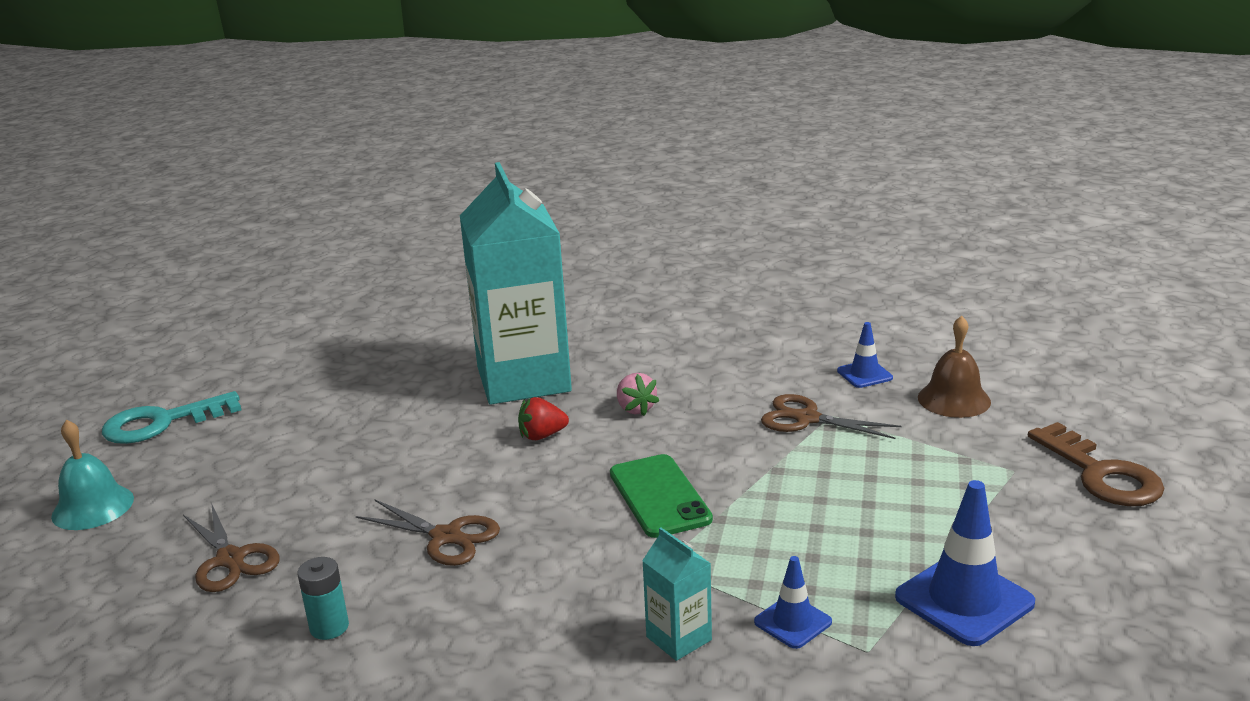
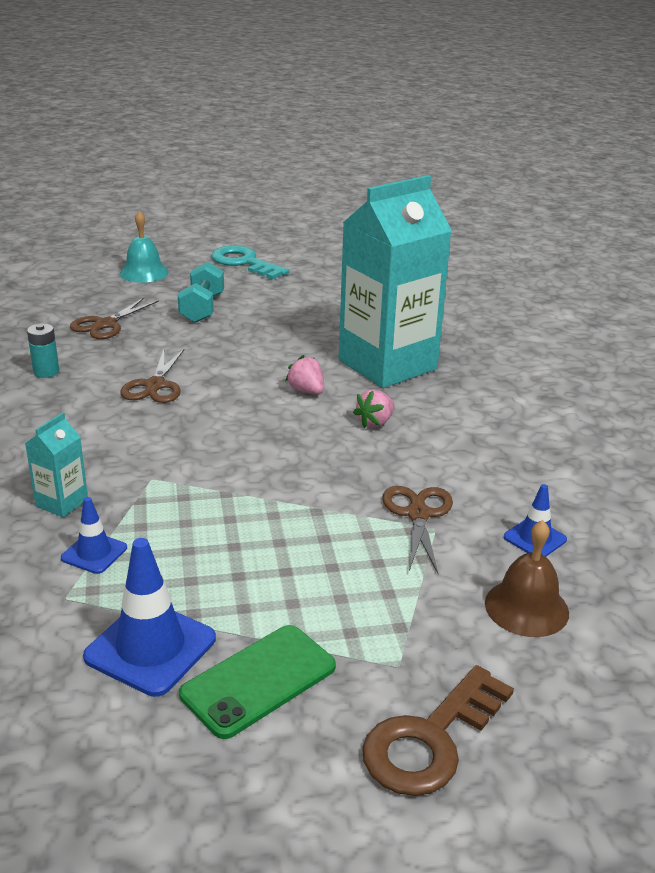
camera: 65 degrees right, 5 degrees up
(266, 474) = (202, 308): none -> turquoise dumbbell
(542, 436) = (306, 391): red strawberry -> pink strawberry
(659, 496) = (245, 459): green phone -> green phone (258, 680)

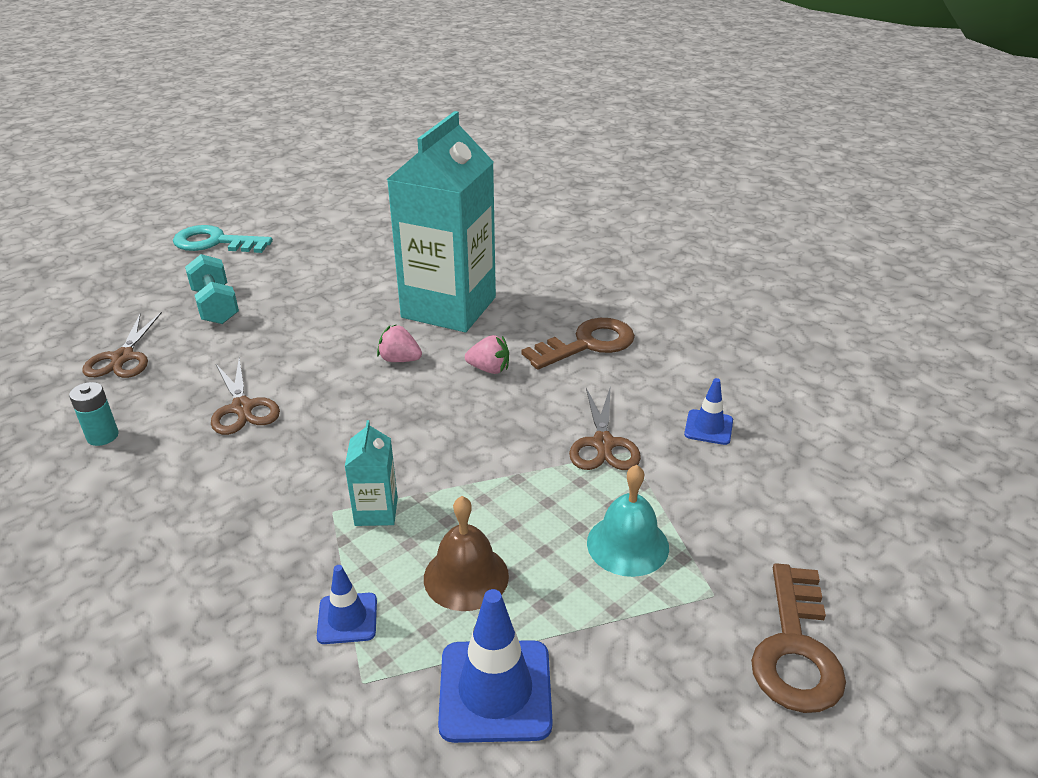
camera: 30 degrees left, 5 degrees up
(62, 502) = (261, 578): turquoise carton -> turquoise carton (376, 511)
(144, 272) = (113, 284): turquoise bell -> turquoise bell (627, 544)
(258, 680) = (619, 670): green phone -> none
(375, 422) = (489, 369): pink strawberry -> pink strawberry turned 90 degrees counterclockwise
(418, 514) = (603, 444): brown scissors -> brown scissors turned 150 degrees counterclockwise
(486, 432) = (587, 344): none -> brown key
(526, 607) = (756, 492): brown bell -> brown bell (466, 576)

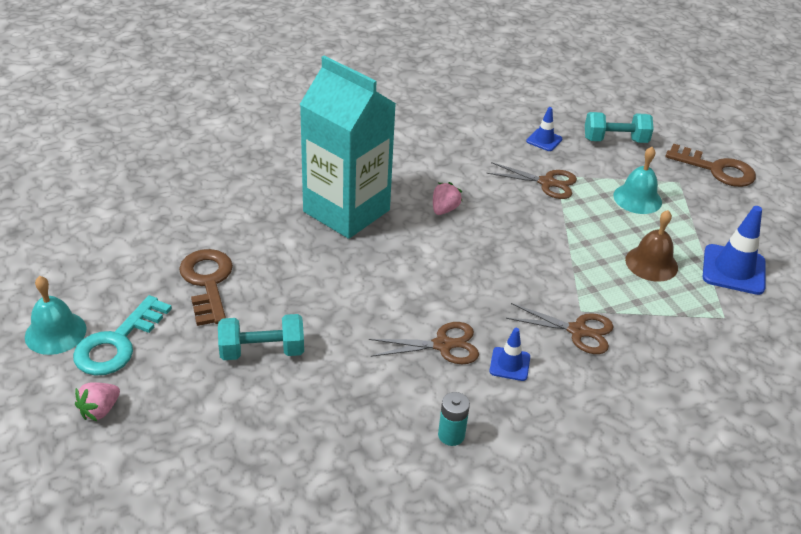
camera: 75 degrees left, 5 degrees up
(122, 358) = (326, 422): brown scissors -> brown scissors (578, 331)
(223, 217) = (55, 332): none -> turquoise bell
(347, 618) = (677, 316): blue traffic cone -> blue traffic cone (509, 364)
(376, 511) = (586, 290): turquoise carton -> none
(400, 360) = (411, 250): pink strawberry -> pink strawberry (100, 410)
(587, 344) = (433, 159): brown key -> brown key (207, 282)
(774, 502) = (615, 140): none -> turquoise dumbbell

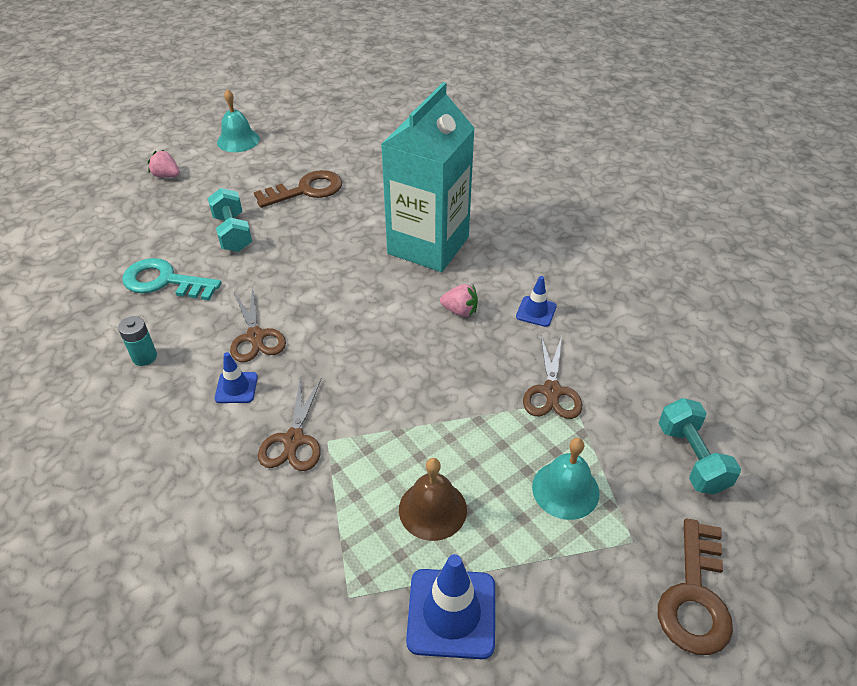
camera: 80 degrees right, 5 degrees up
(117, 343) = (231, 167): turquoise key -> turquoise key (164, 281)
(544, 140) = (642, 381): blue traffic cone -> blue traffic cone (536, 311)

